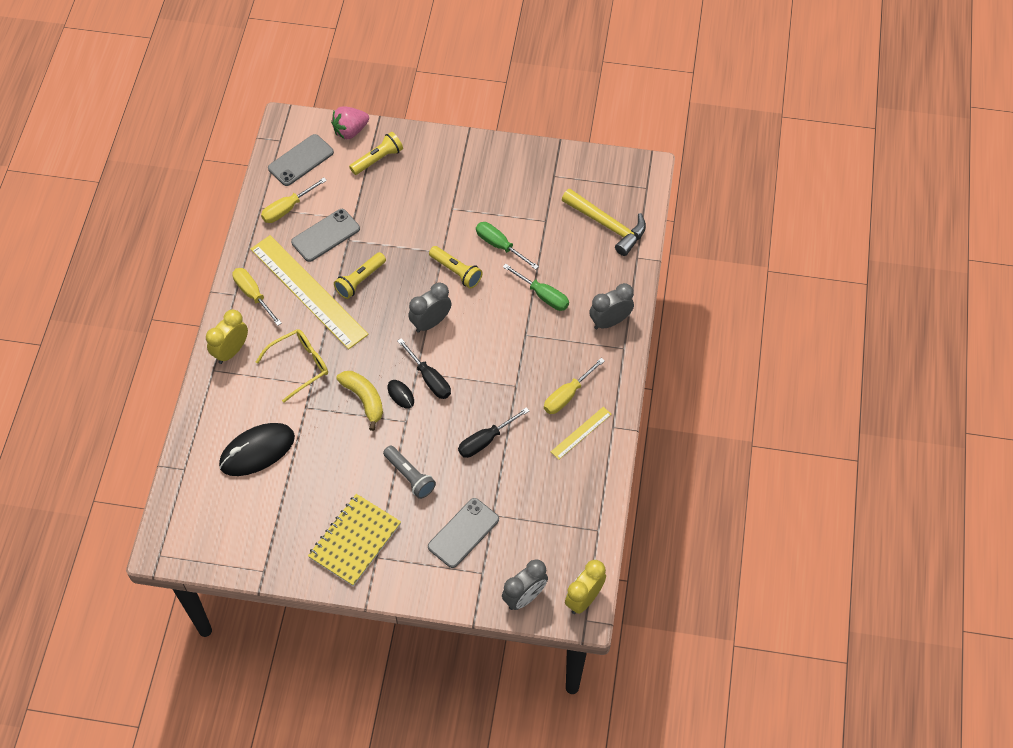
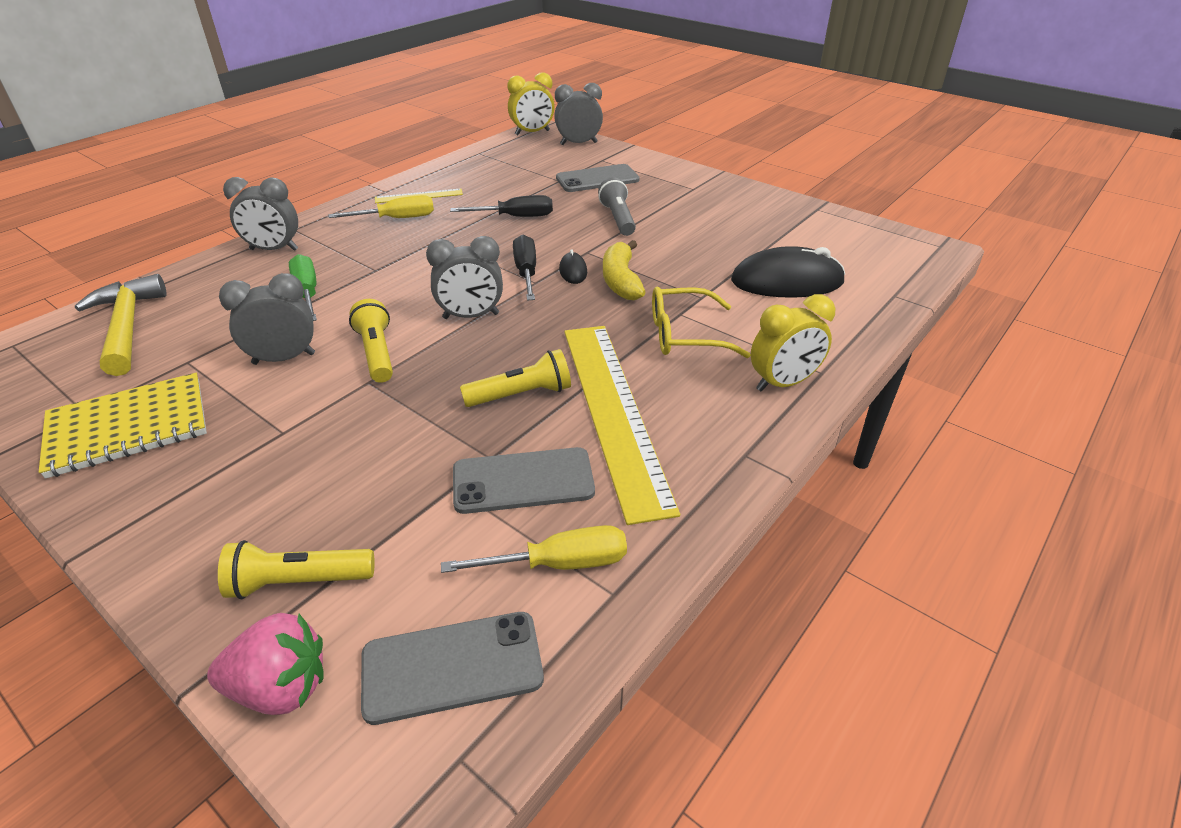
camera: 150 degrees left, 20 degrees down
(253, 295) = (711, 442): yellow screwdriver -> none
(355, 541) = (708, 201): yellow notebook -> yellow notebook (128, 427)
(499, 245) = (284, 358): green screwdriver -> grey clock

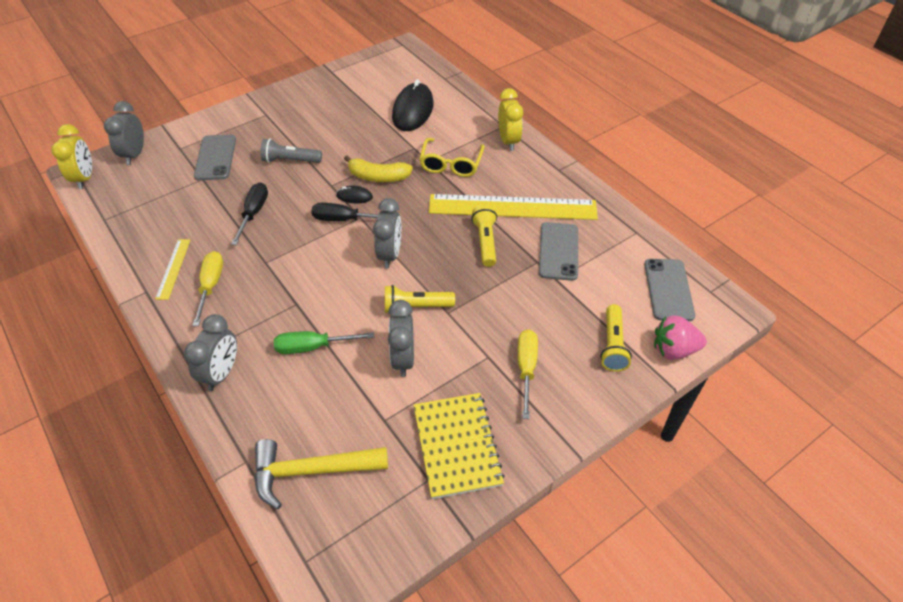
camera: 75 degrees left, 10 degrees up
(280, 687) = (673, 350): pink strawberry -> pink strawberry turned 105 degrees counterclockwise
(559, 563) = (616, 246): yellow screwdriver -> yellow screwdriver (526, 368)

